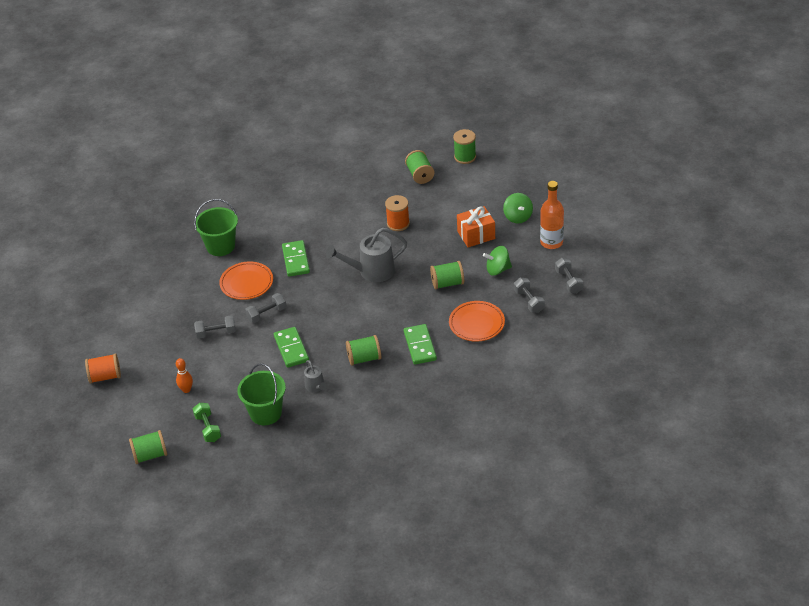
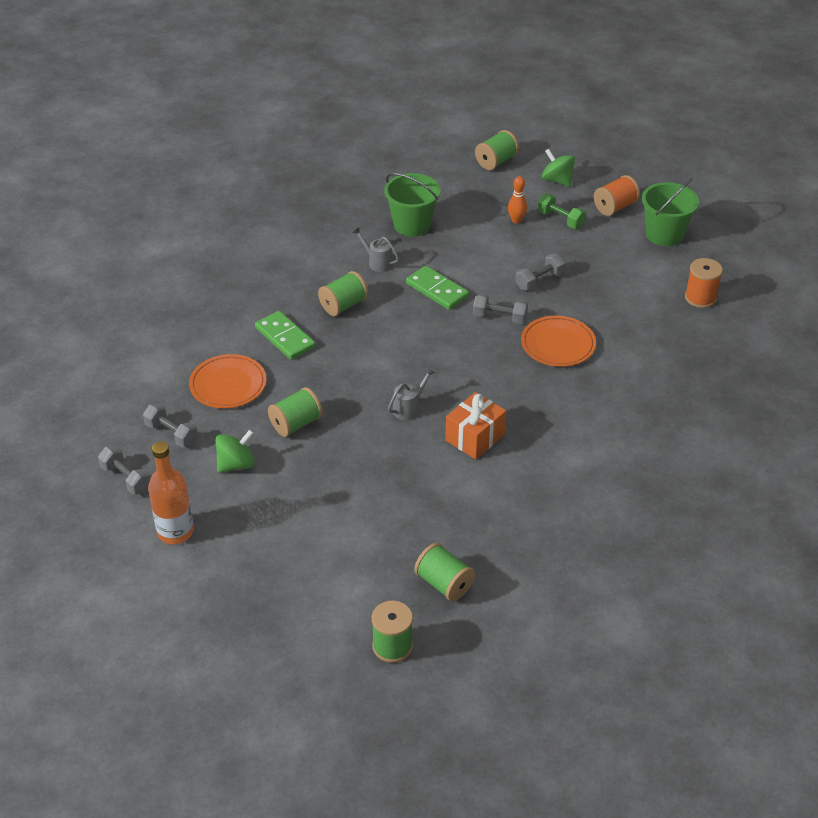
camera: 150 degrees right, 0 degrees up
(208, 428) = (460, 196): green dumbbell -> green dumbbell (560, 219)
(220, 246) = (636, 379): green bucket -> green bucket (664, 234)
(266, 314) = (499, 317): grey dumbbell -> grey dumbbell turned 75 degrees clockwise
(295, 260) = (521, 391): green domino -> none
(371, 271) = (409, 408): grey watering can -> grey watering can, size x0.53
(398, 223) = (421, 488): orange spool -> orange spool (700, 298)
(476, 235) = (295, 507): orange gift -> orange gift (475, 437)
(518, 217) = (246, 558): green spinning top -> green spinning top (557, 180)

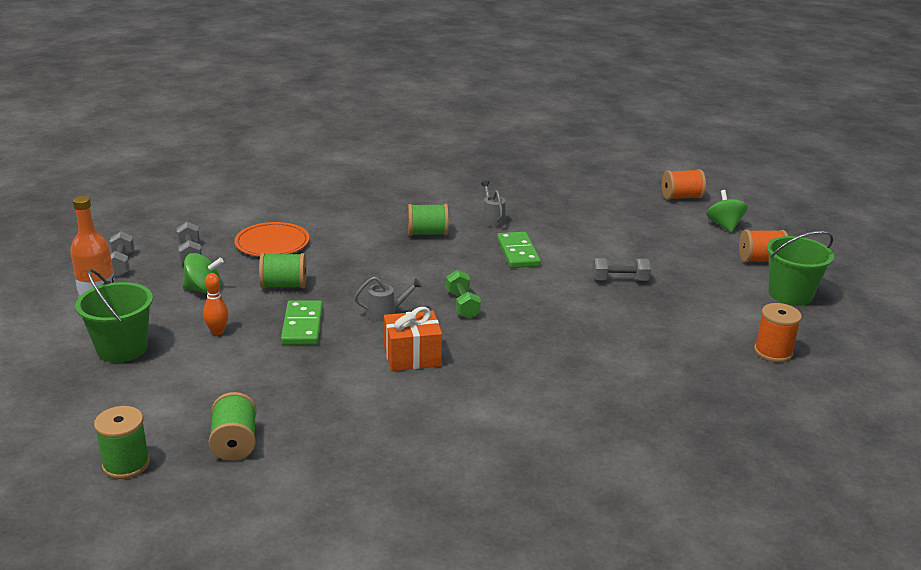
camera: 35 degrees right, 15 degrees down
(285, 338) = (354, 234): green domino -> green domino (302, 326)
(412, 225) = (553, 209): green bucket -> green bucket (122, 349)
(496, 161) = (681, 197): green spool -> orange spool
(499, 317) = (548, 289): grey dumbbell -> none
(516, 220) = (651, 236): orange bowling pin -> orange bowling pin (217, 332)
(558, 344) = (578, 327): orange plate -> none
(560, 219) = (694, 250): green dumbbell -> green dumbbell (462, 305)

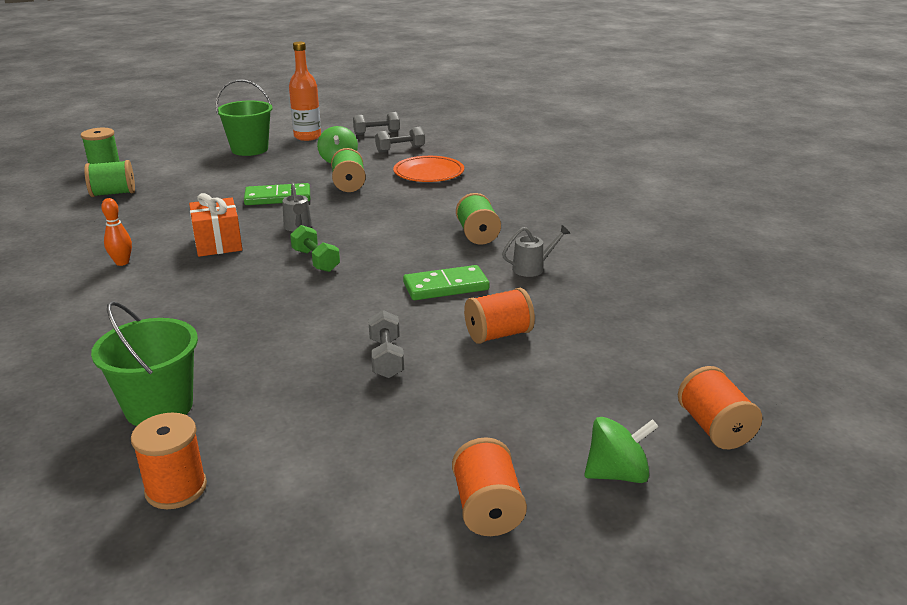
camera: 85 degrees right, 0 degrees up
(217, 332) = (270, 172): orange bowling pin -> orange bowling pin (122, 262)
(462, 305) = (315, 261): green dumbbell -> green dumbbell turned 75 degrees clockwise
(588, 241) = (498, 334): none -> orange spool
(790, 294) = (359, 533): green bucket -> green bucket (159, 407)

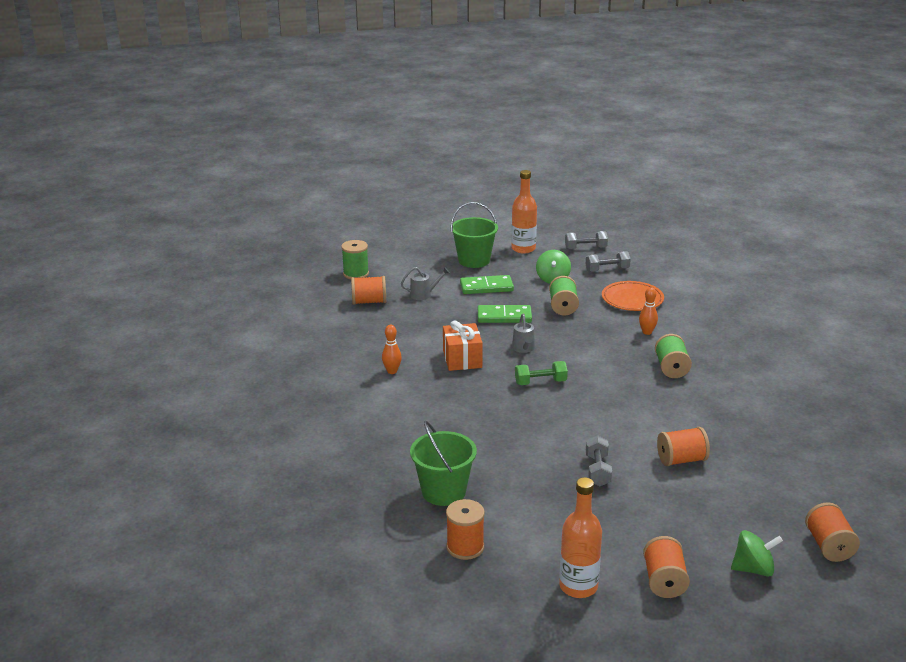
camera: 10 degrees right, 0 degrees up
(113, 193) = (369, 302): green spool -> orange spool
(315, 261) = (540, 382): green dumbbell -> green dumbbell turned 75 degrees counterclockwise
(352, 533) = (578, 586): none -> orange bottle
(446, 202) = (647, 332): none -> orange bowling pin
(446, 287) = (643, 415): green domino -> green domino (486, 287)
(533, 268) = (714, 404): grey watering can -> grey watering can (424, 294)

